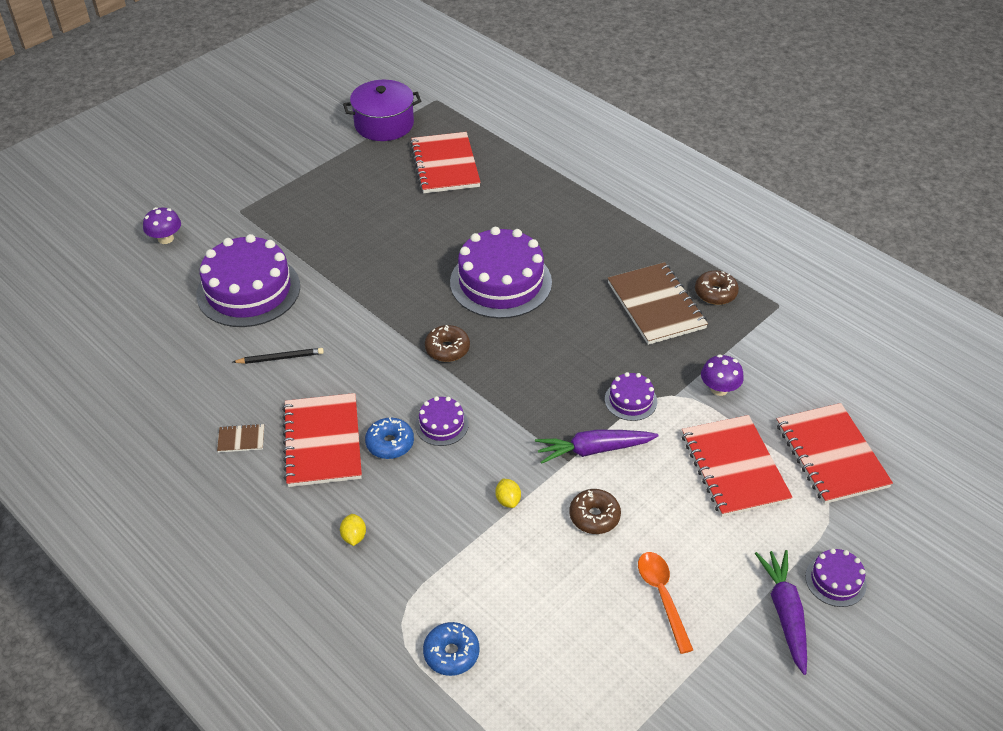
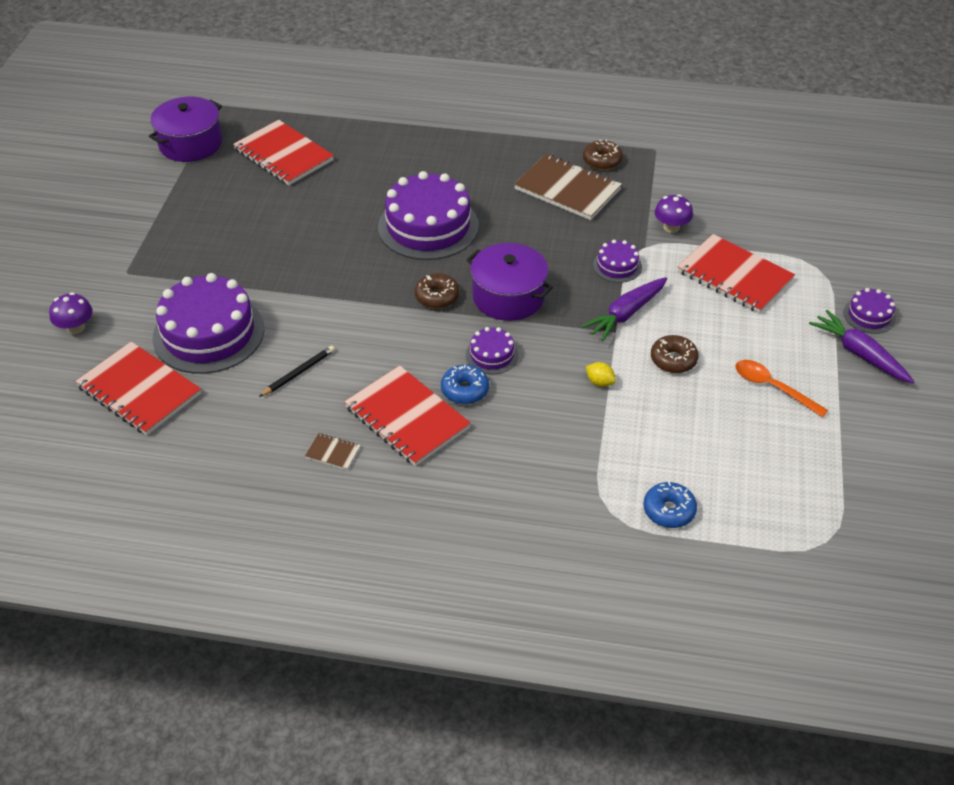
camera: 35 degrees left, 0 degrees up
(241, 439) = (333, 452): brown notebook -> brown notebook turned 60 degrees clockwise
(354, 536) = (508, 473): yellow lemon -> none
(506, 379) = (508, 297): none -> purple pot
(831, 455) = (788, 235): red notebook -> red notebook (139, 391)

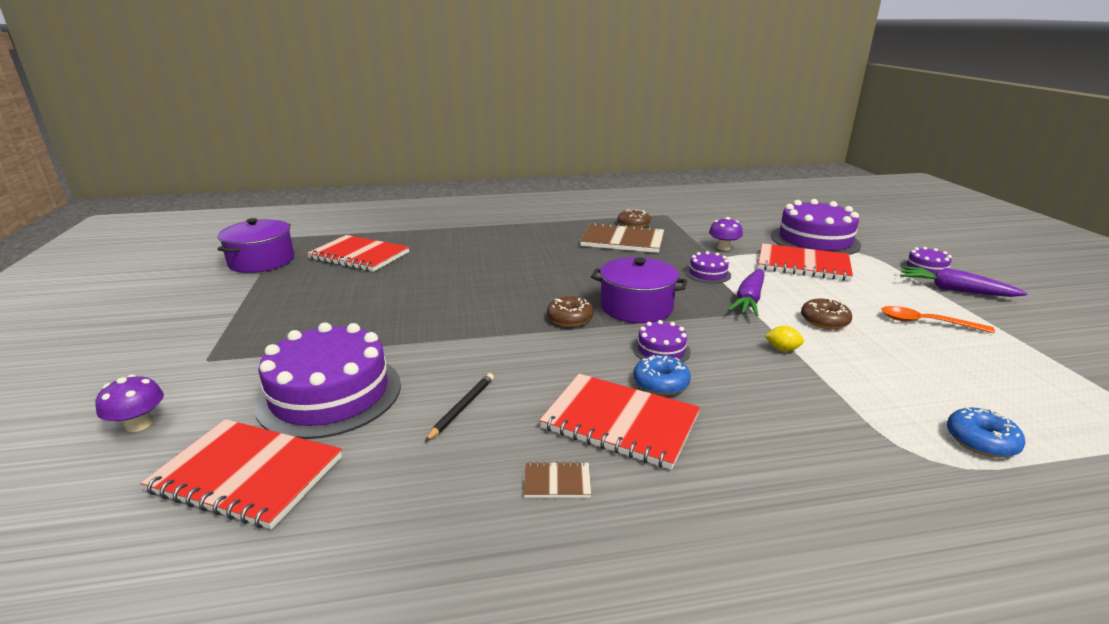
camera: 20 degrees left, 20 degrees down
(428, 226) = (524, 276): purple cake -> purple cake (814, 240)

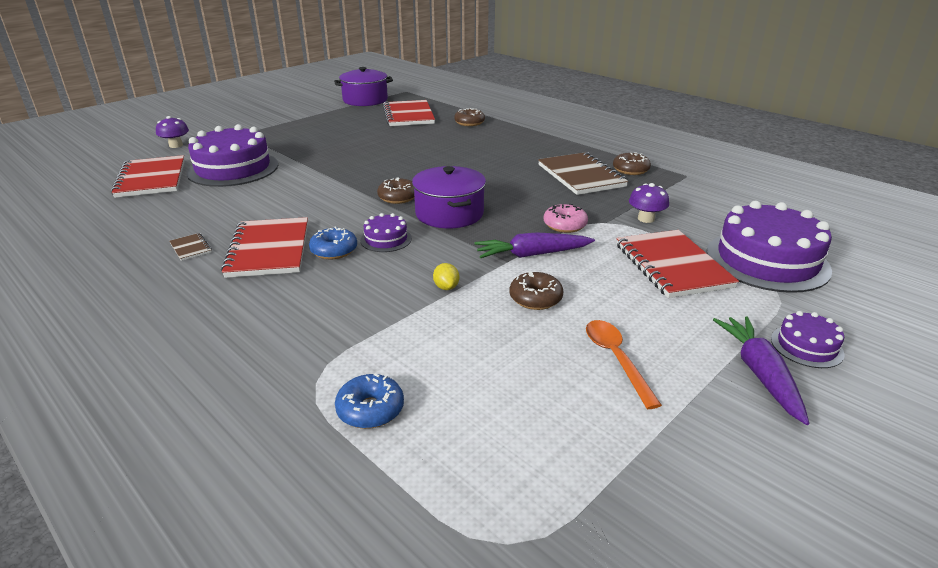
camera: 55 degrees right, 5 degrees up
(435, 239) = (469, 123): none -> brown donut
(462, 408) = (247, 202): black pencil -> none
(707, 274) = (565, 225): purple cake -> pink donut

